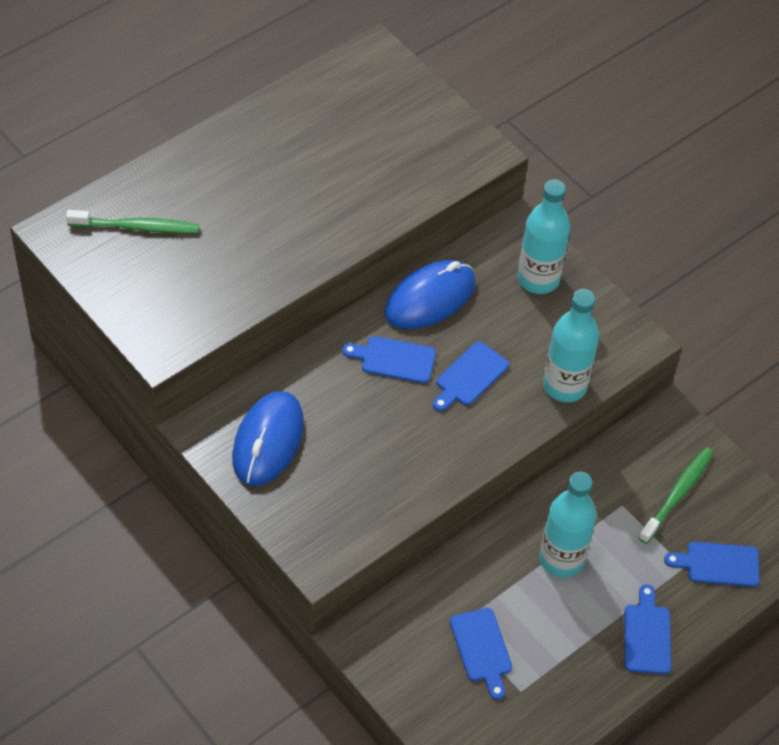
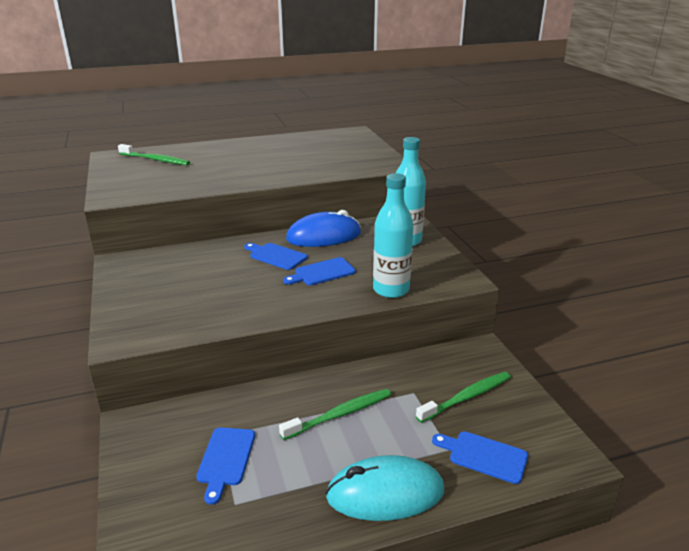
camera: 25 degrees right, 25 degrees down
(268, 441) = (154, 274): blue mouse -> none
(561, 559) = (339, 415): turquoise bottle -> green toothbrush
(647, 635) = (385, 493): blue cutting board -> turquoise mouse

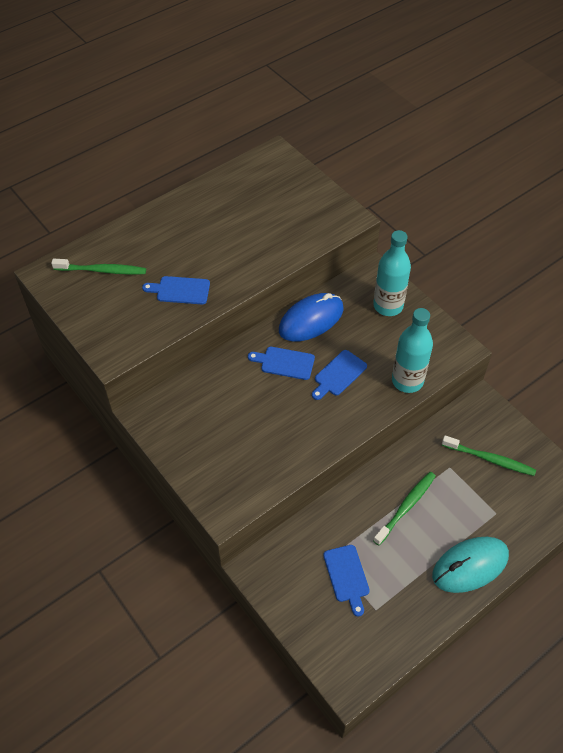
camera: 20 degrees left, 25 degrees up
(466, 397) = (489, 459): green toothbrush -> green toothbrush turned 75 degrees clockwise
(484, 456) = (521, 511): blue cutting board -> blue cutting board (180, 290)

